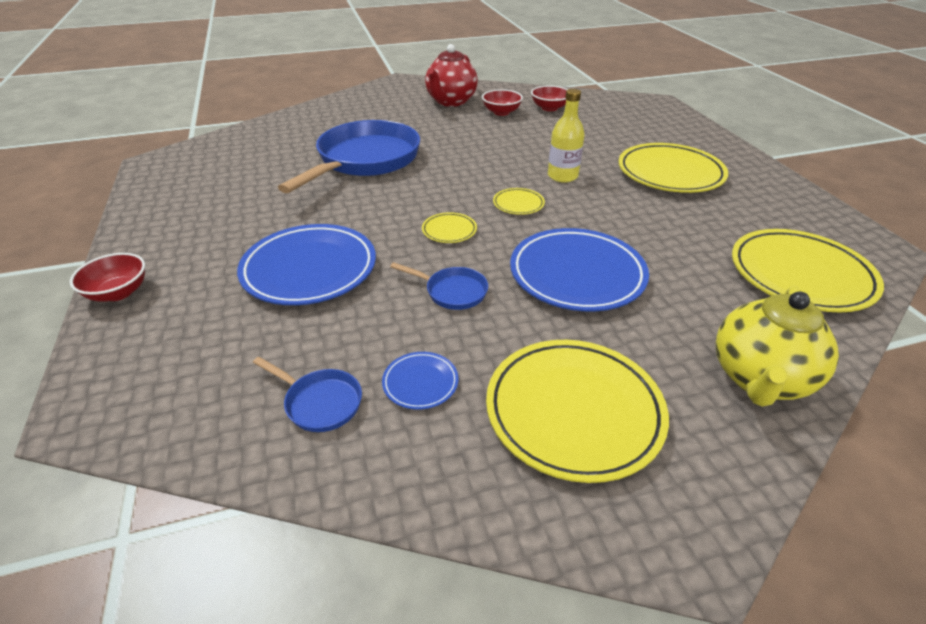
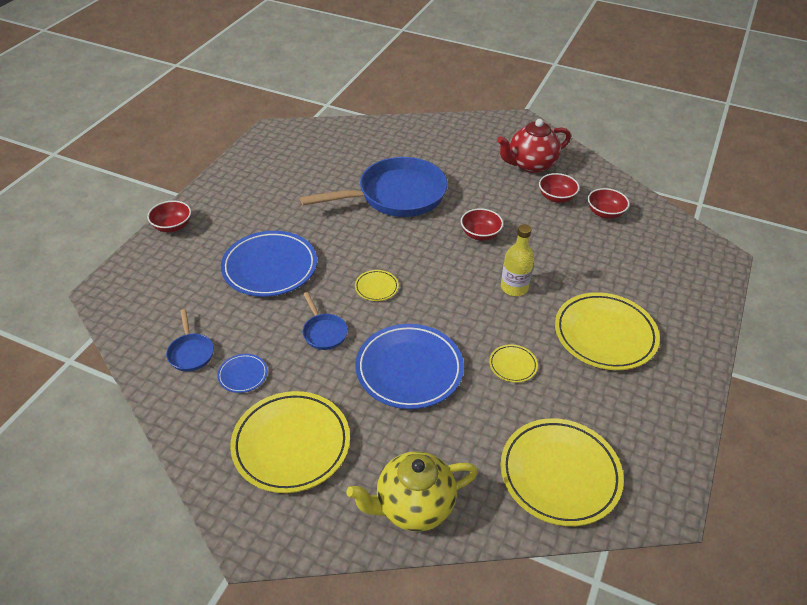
camera: 40 degrees right, 5 degrees up
(480, 155) = (480, 234): none -> red bowl
(518, 204) = (448, 293): yellow plate -> yellow plate (513, 365)

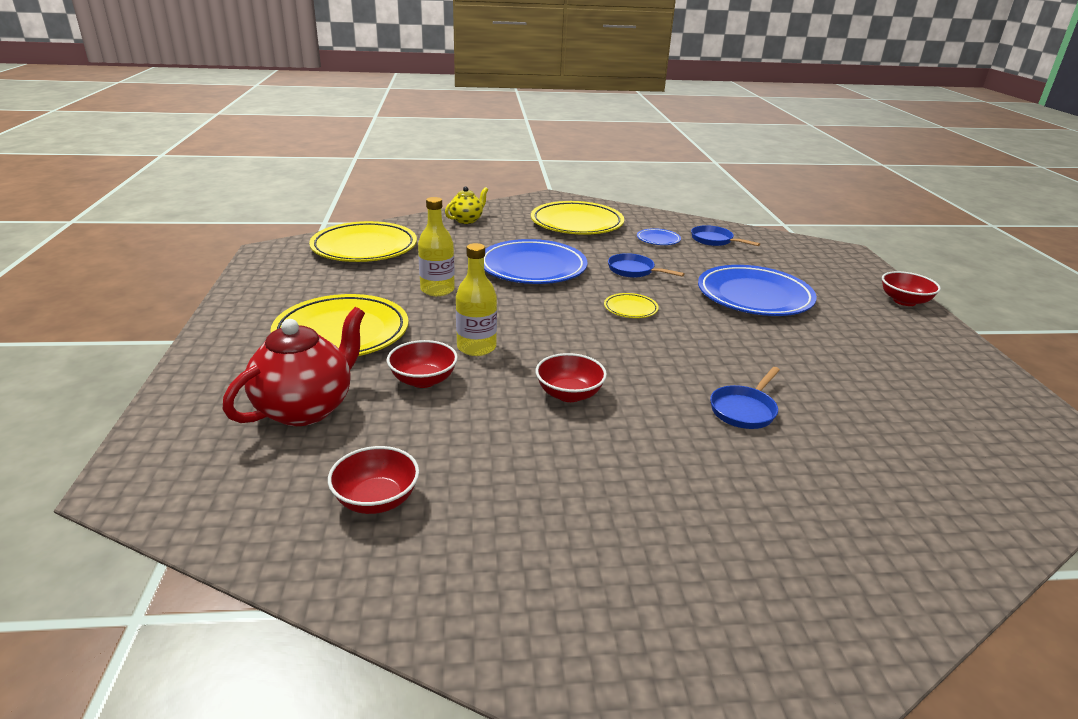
camera: 150 degrees right, 15 degrees down
(396, 195) = (744, 410): blue pan -> blue pan, size x0.42
(413, 506) = (467, 220): yellow teapot -> yellow teapot, size x0.57
(513, 365) = (437, 290): yellow plate -> yellow bottle
(530, 165) = (587, 567): red teapot -> red teapot (306, 408)
(556, 197) = (487, 501): red bowl -> red bowl (423, 380)

